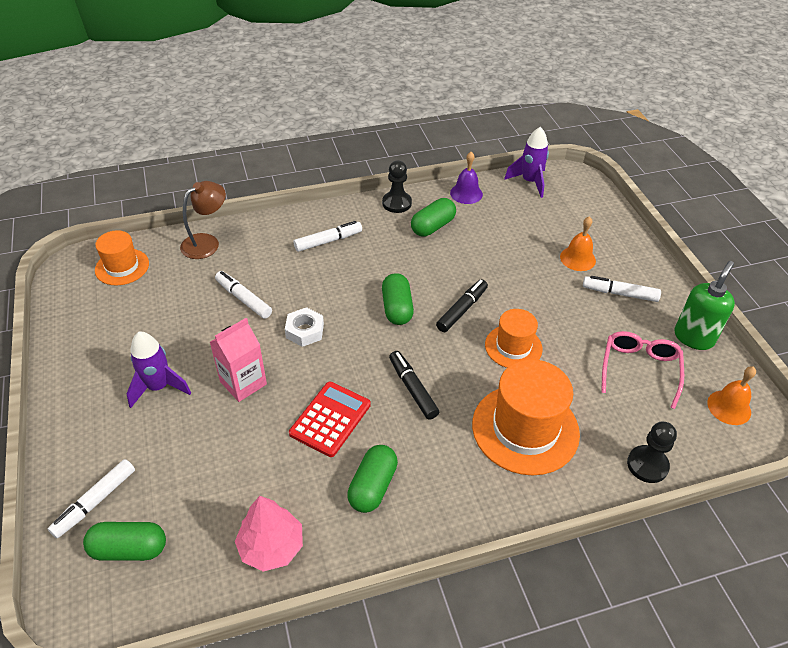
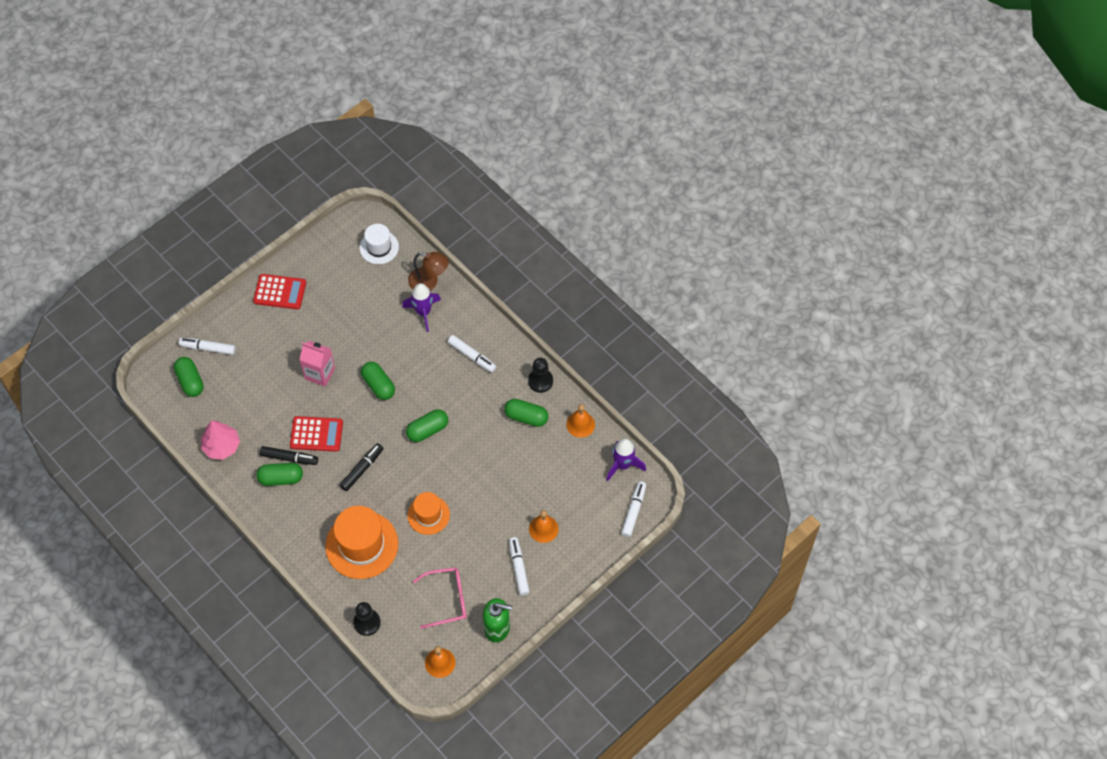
camera: 65 degrees right, 15 degrees up
(88, 382) = (280, 292): none -> red calculator
(122, 267) = (379, 247): orange hat -> white hat
(158, 387) = (294, 331): purple rocket -> purple rocket (423, 312)
(243, 299) = (388, 335): white marker -> white marker (633, 511)
(305, 331) = (378, 385): white nut -> green capsule
(462, 310) = (447, 470): black marker -> black marker (289, 458)
(466, 193) = (580, 424): purple bell -> orange bell

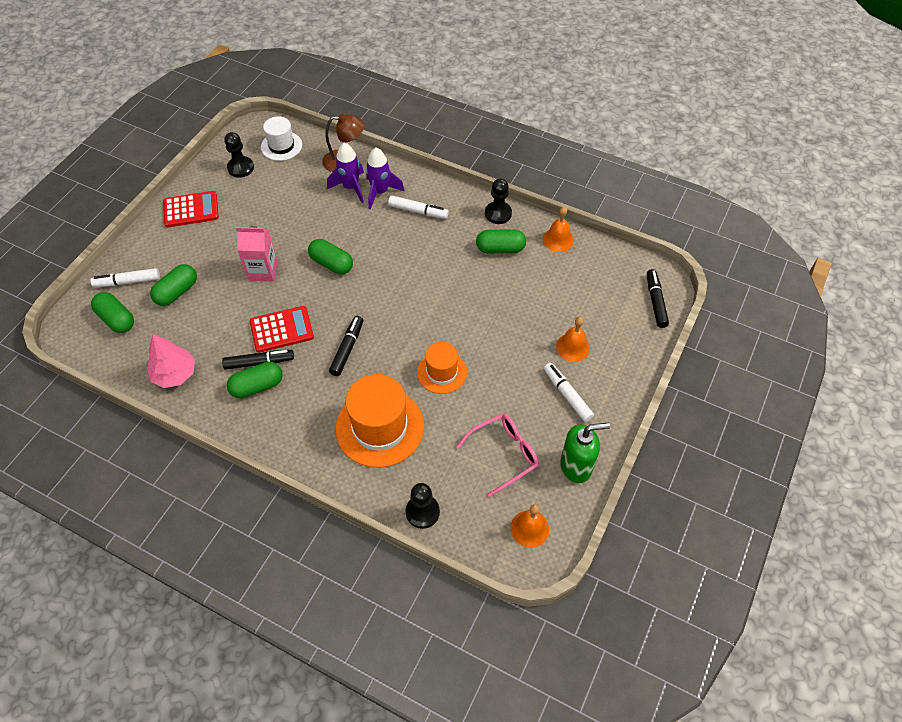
camera: 20 degrees left, 5 degrees down
(335, 260) = (240, 168): none -> black pawn
(427, 430) = (403, 290): green capsule -> green capsule (177, 292)
(623, 465) = (620, 263): purple rocket -> purple rocket (380, 192)
(633, 511) = (655, 302): white marker -> black marker

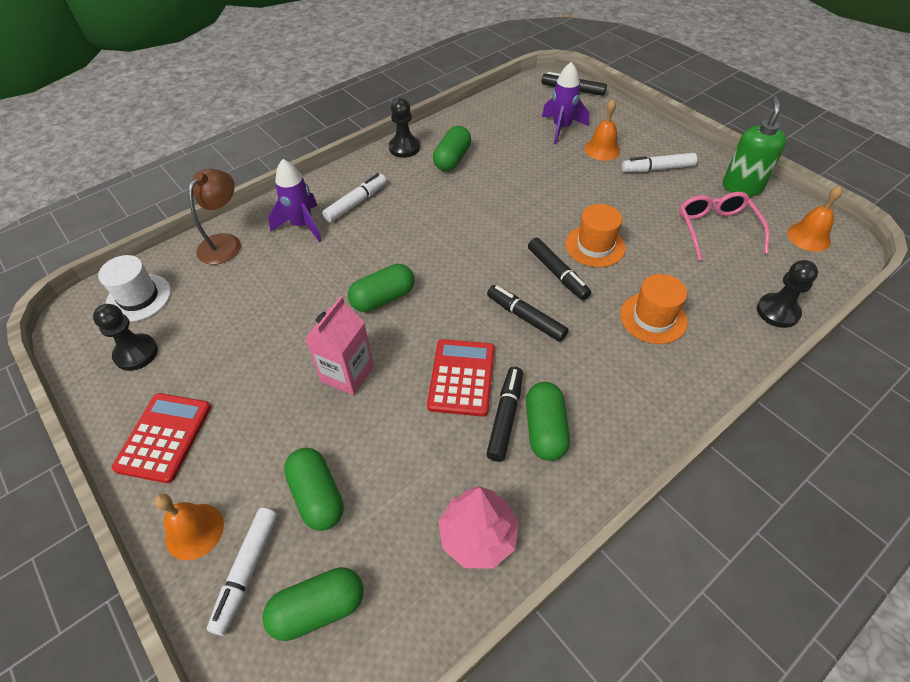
camera: 65 degrees left, 5 degrees down
(350, 187) = (273, 249): purple rocket -> purple rocket (561, 128)
(380, 427) = (653, 318): orange hat -> orange hat, size x0.59
(399, 355) = (557, 273): none -> black marker
(558, 239) = (466, 121): orange bell -> orange bell (194, 531)

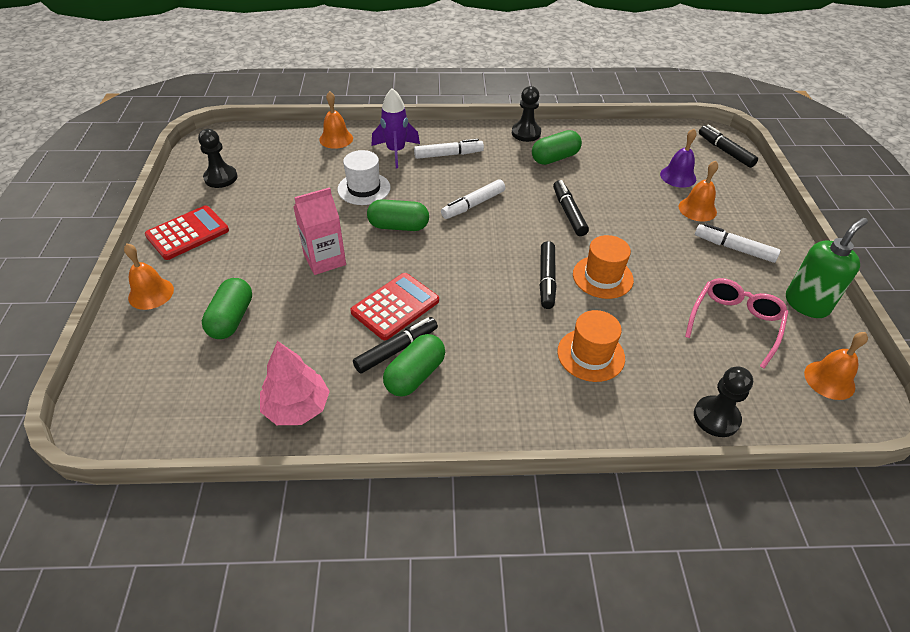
camera: 35 degrees right, 5 degrees down
(139, 297) = (254, 146): white hat -> white hat (364, 188)
(225, 243) = (336, 139): brown lamp -> orange bell
(247, 571) = (154, 333): white marker -> white marker (473, 205)
(318, 608) = (167, 379): green capsule -> none
(526, 318) = (486, 295): black marker -> black marker (568, 213)
(561, 128) = (678, 176): purple rocket -> purple bell

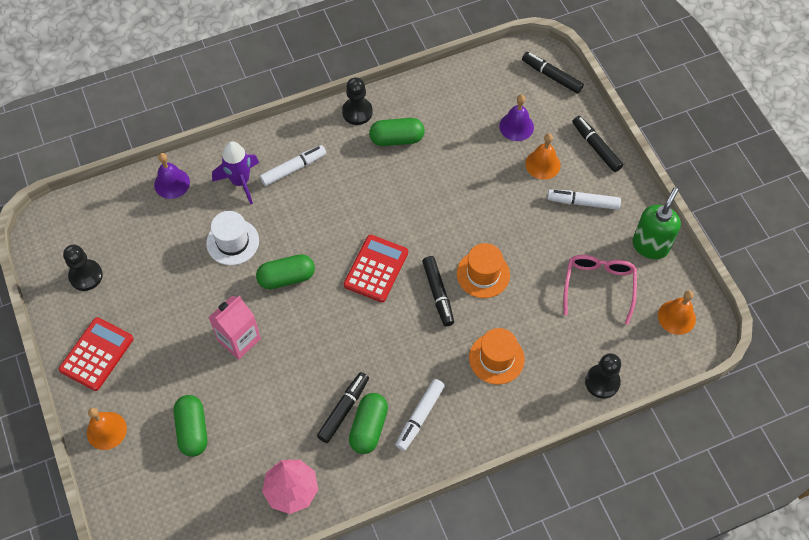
camera: 20 degrees left, 15 degrees up
(336, 139) = (172, 183): orange bell -> purple bell
(395, 306) = (323, 367): red calculator -> red calculator (376, 269)
(473, 205) = (343, 227): white marker -> white marker (420, 416)
(555, 158) = (397, 139): green capsule -> green capsule turned 45 degrees clockwise
(568, 213) = (432, 208): black marker -> black marker (596, 147)

